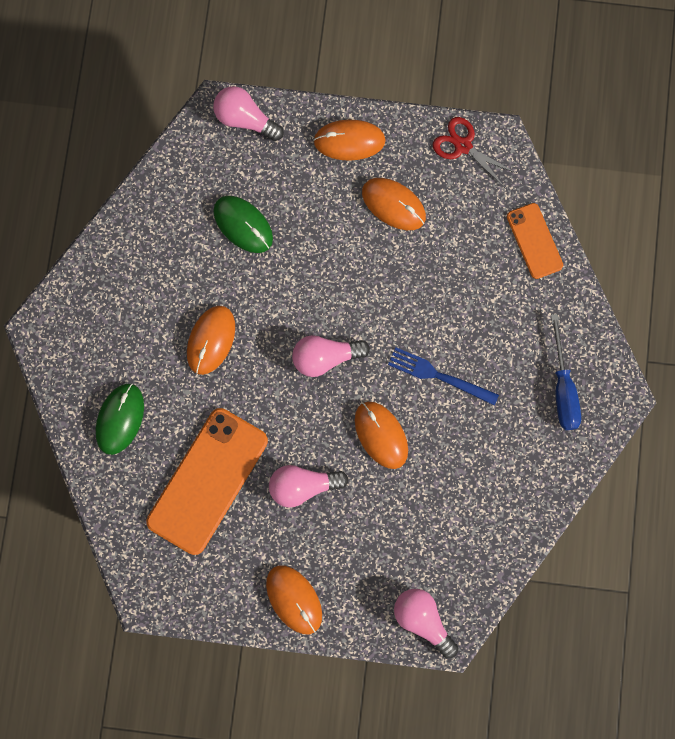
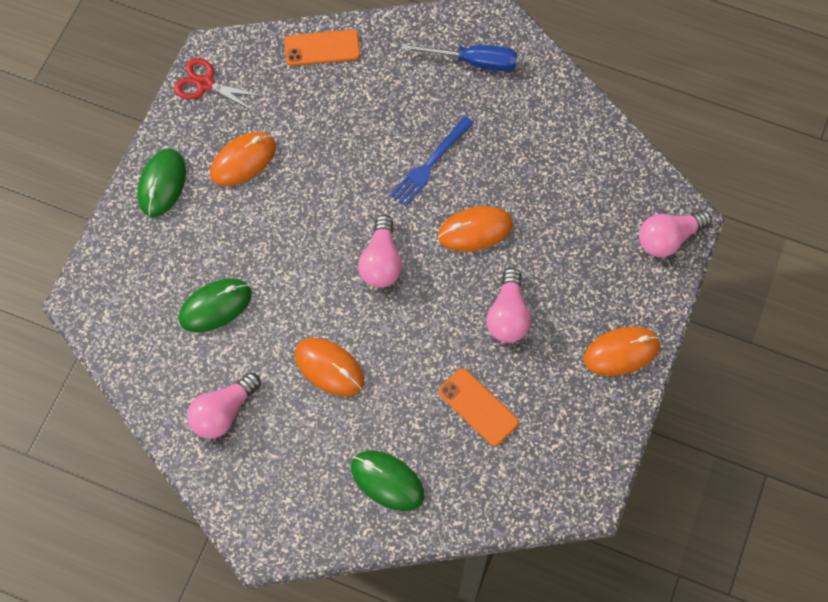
camera: 75 degrees left, 10 degrees down
(207, 481) = (478, 407): orange phone -> orange phone, size x0.54
(245, 119) = (101, 277): pink light bulb -> pink light bulb (223, 412)
(349, 141) = (162, 184): orange mouse -> green mouse
(463, 146) = (205, 84): red scissors -> red scissors turned 60 degrees clockwise

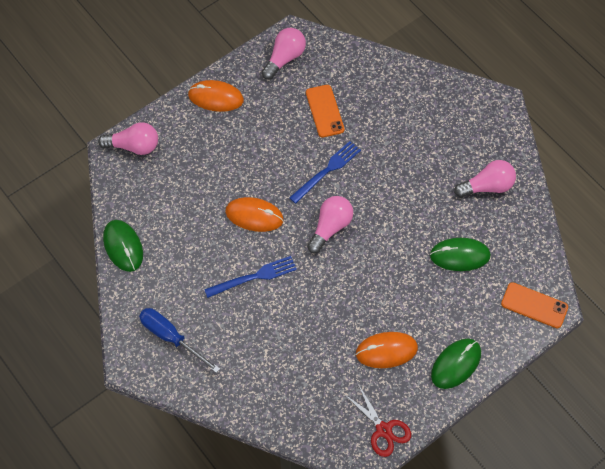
camera: 150 degrees left, 5 degrees down
(322, 48) = (276, 411): orange phone -> orange phone (534, 305)
(329, 368) = (404, 179): orange mouse -> none
(387, 481) = (405, 99): green mouse -> green mouse (123, 246)
(427, 329) = (327, 171): none -> blue fork
(508, 315) = (270, 153): pink light bulb -> pink light bulb (284, 58)

